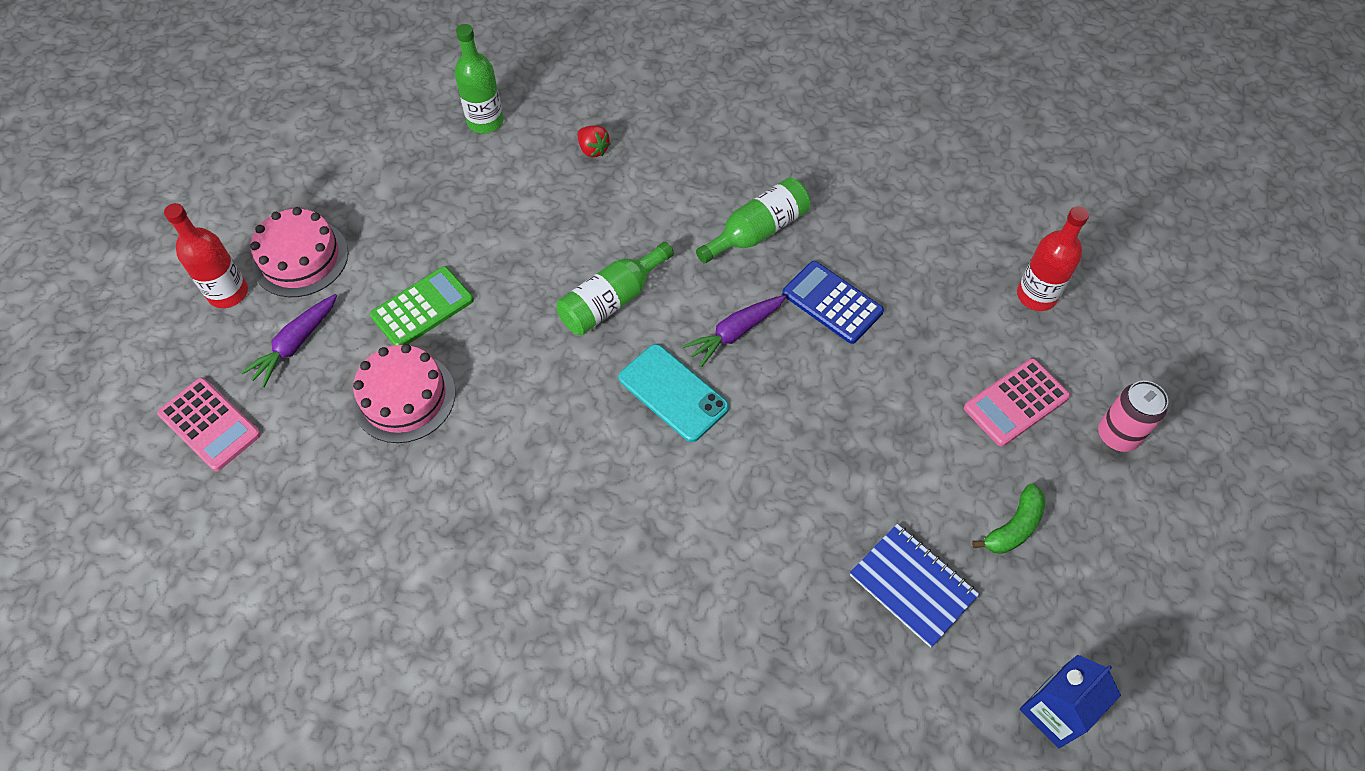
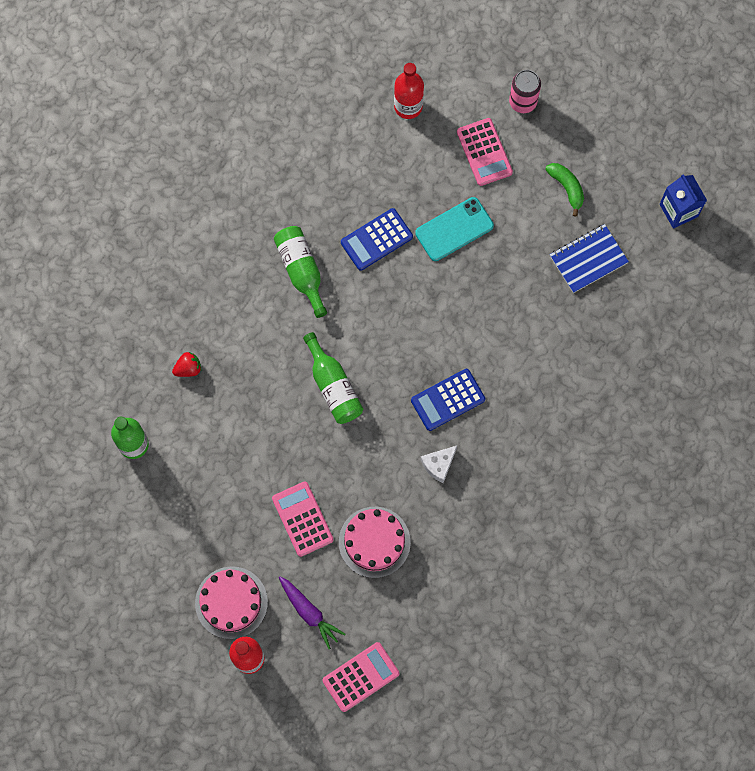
camera: 75 degrees left, 15 degrees up
(422, 308) = (302, 519): green calculator -> pink calculator
(531, 451) = (439, 465): none -> white cheese
(630, 441) = (448, 400): none -> blue calculator
(673, 393) = (419, 363): turquoise phone -> turquoise phone (454, 229)
(735, 333) = (383, 310): purple carrot -> none

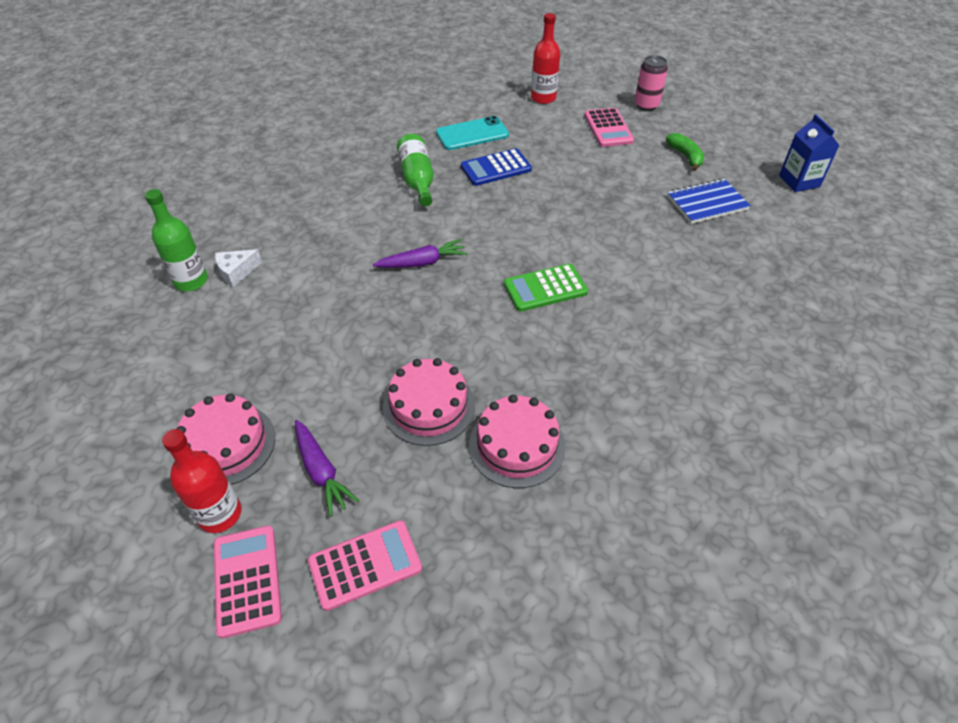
camera: 10 degrees right, 25 degrees down
(188, 368) = (278, 231): red strawberry -> none
(302, 519) = (348, 371): pink calculator -> pink calculator (247, 580)
(333, 386) = (422, 262): green bottle -> purple carrot
(439, 465) = (524, 342): white cheese -> white cheese (236, 272)
(447, 565) = (517, 445): none -> pink cake
(448, 400) = (545, 288): blue calculator -> green calculator
(454, 229) = (572, 170): turquoise phone -> turquoise phone (472, 134)

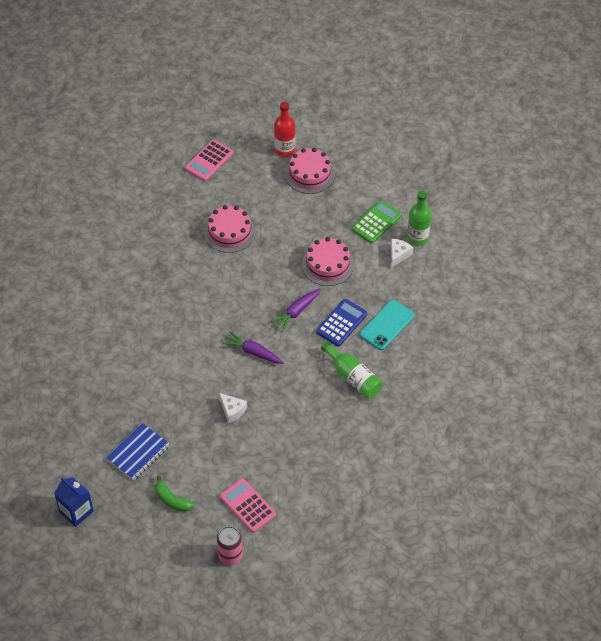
camera: 150 degrees right, 5 degrees up
(247, 580) = (251, 136): pink calculator -> none
(321, 471) = (256, 183): purple carrot -> purple carrot (253, 352)
(472, 134) = (349, 445): turquoise phone -> turquoise phone (387, 325)
(496, 168) = (306, 416): blue calculator -> blue calculator (341, 323)
(517, 445) = (175, 233): pink cake -> pink cake (328, 264)
(543, 98) = (322, 521): red bottle -> none
(545, 288) = (211, 328): green calculator -> green calculator (376, 222)
(574, 200) = (232, 410): none -> white cheese

